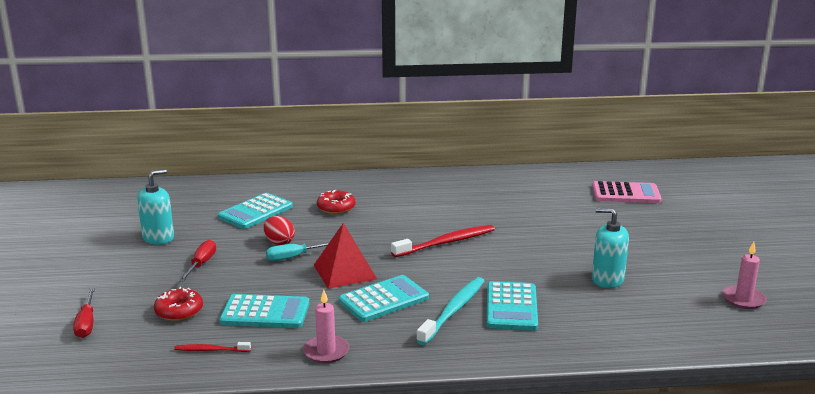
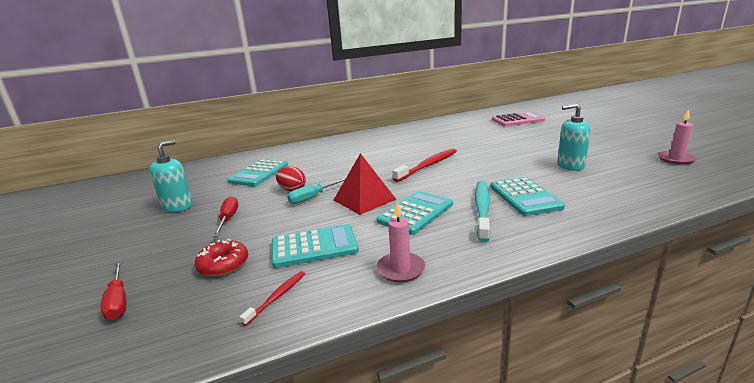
camera: 15 degrees left, 0 degrees up
(211, 350) = (277, 297): red toothbrush -> red toothbrush turned 135 degrees clockwise
(336, 208) = (324, 160): red donut -> none

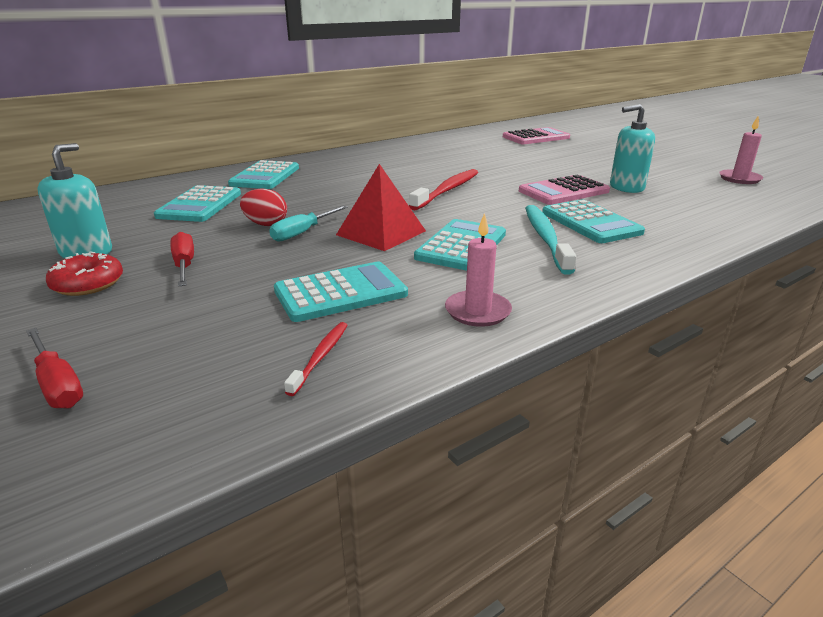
camera: 15 degrees left, 5 degrees up
(223, 264) = (211, 323): red donut -> red donut (88, 284)
(309, 152) = (265, 176): none -> turquoise calculator
(516, 168) = (563, 191): none -> pink calculator

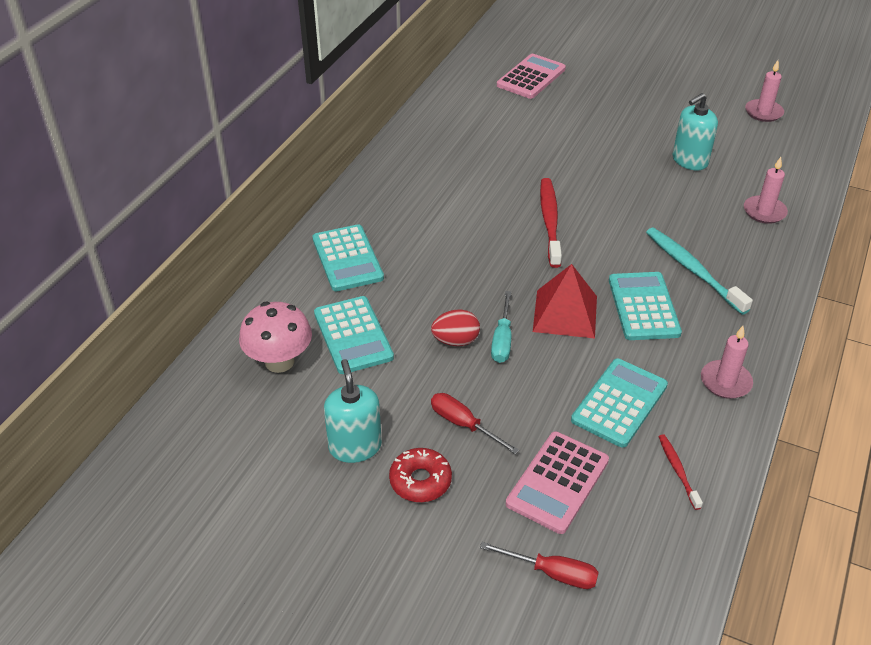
camera: 30 degrees left, 15 degrees up
(130, 204) = (279, 361): none -> pink mushroom
(563, 191) = (646, 187): pink calculator -> pink calculator (557, 482)
(590, 223) = (706, 233): turquoise calculator -> none
(674, 224) = (764, 212): none -> pink candle

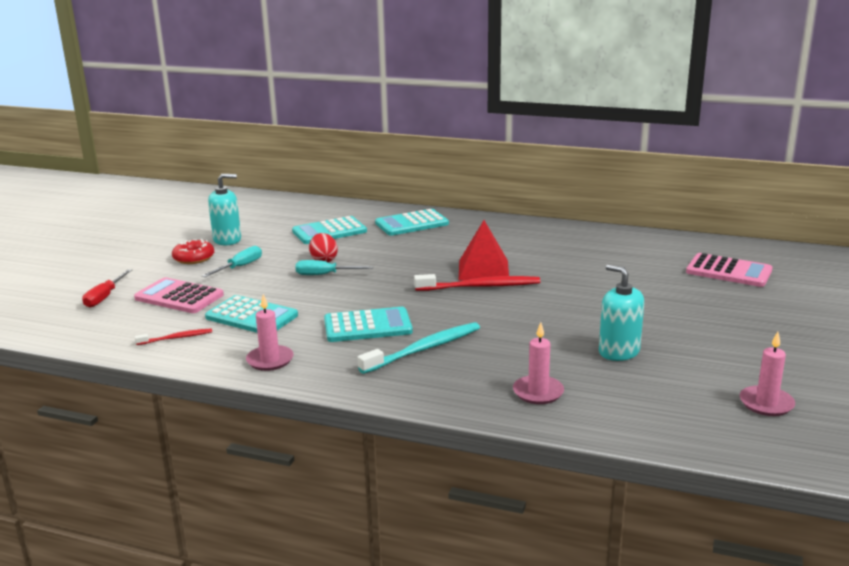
camera: 85 degrees right, 20 degrees down
(279, 361) = (305, 216): pink mushroom -> none
(464, 425) = (239, 267): red screwdriver -> turquoise screwdriver
(565, 313) = (356, 295): red pyramid -> red pyramid (483, 270)

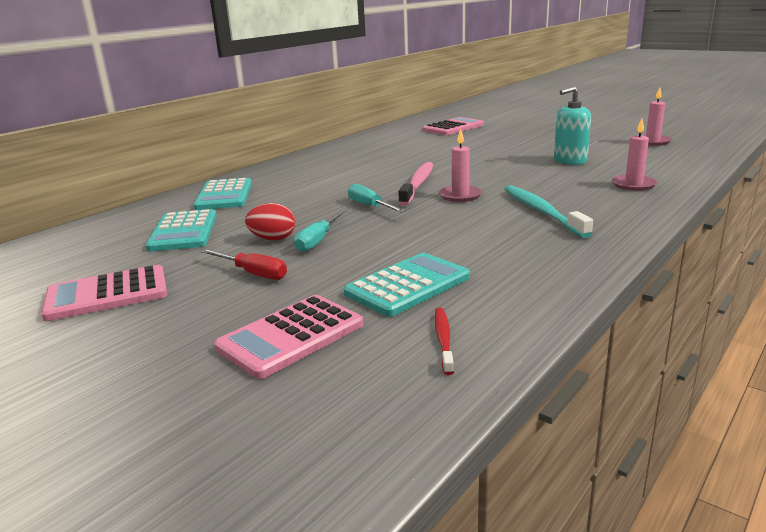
camera: 70 degrees left, 0 degrees up
(105, 297) = (215, 413): red screwdriver -> red screwdriver (253, 273)
(194, 258) = (144, 322): red donut -> none
(227, 240) = (107, 294): turquoise soap dispenser -> pink calculator
(239, 267) = (229, 288): turquoise screwdriver -> turquoise screwdriver (370, 206)
(270, 360) = (541, 279): pink candle -> pink candle (460, 196)
(367, 326) = (476, 229): turquoise calculator -> none
(480, 286) = (418, 184): red toothbrush -> pink toothbrush
(483, 270) = (381, 180): red pyramid -> none

